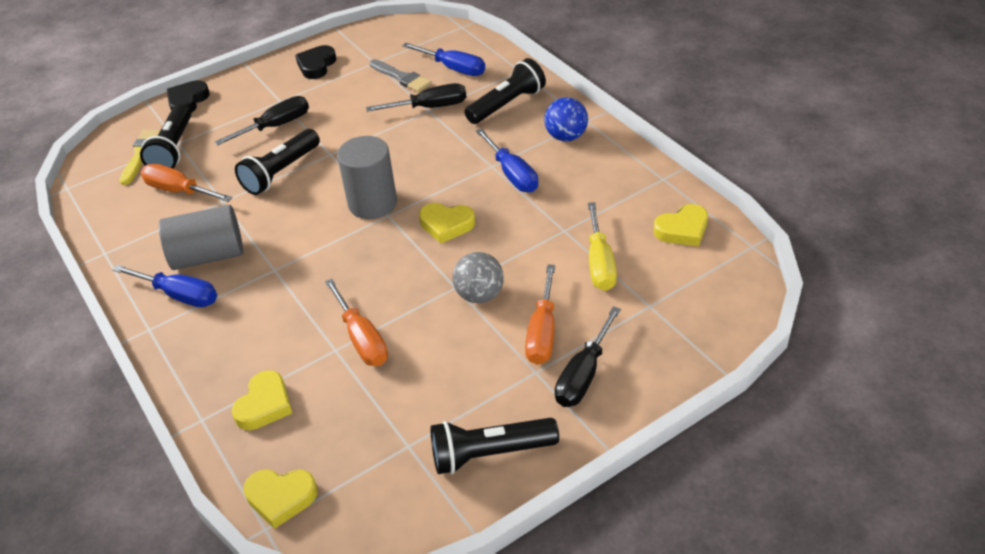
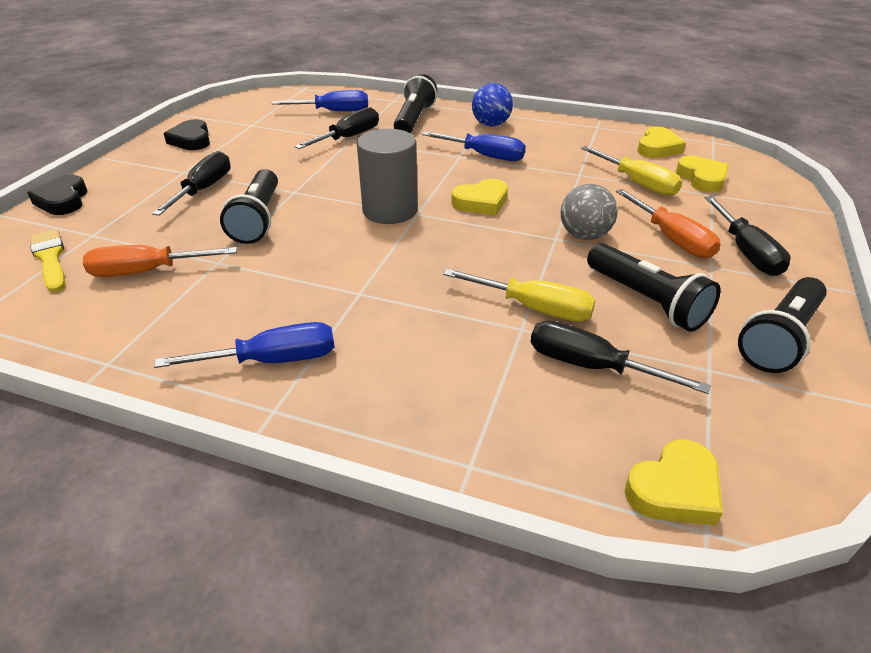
camera: 40 degrees left, 5 degrees down
(173, 149) = (93, 241): black flashlight -> black flashlight (646, 300)
(208, 255) = (262, 311): grey cylinder -> none
(264, 405) = (522, 411): yellow heart -> yellow heart (702, 178)
(340, 400) = (591, 366): none -> black screwdriver
(362, 338) = (533, 308): orange screwdriver -> yellow screwdriver
(401, 77) = (293, 127): grey brush -> none

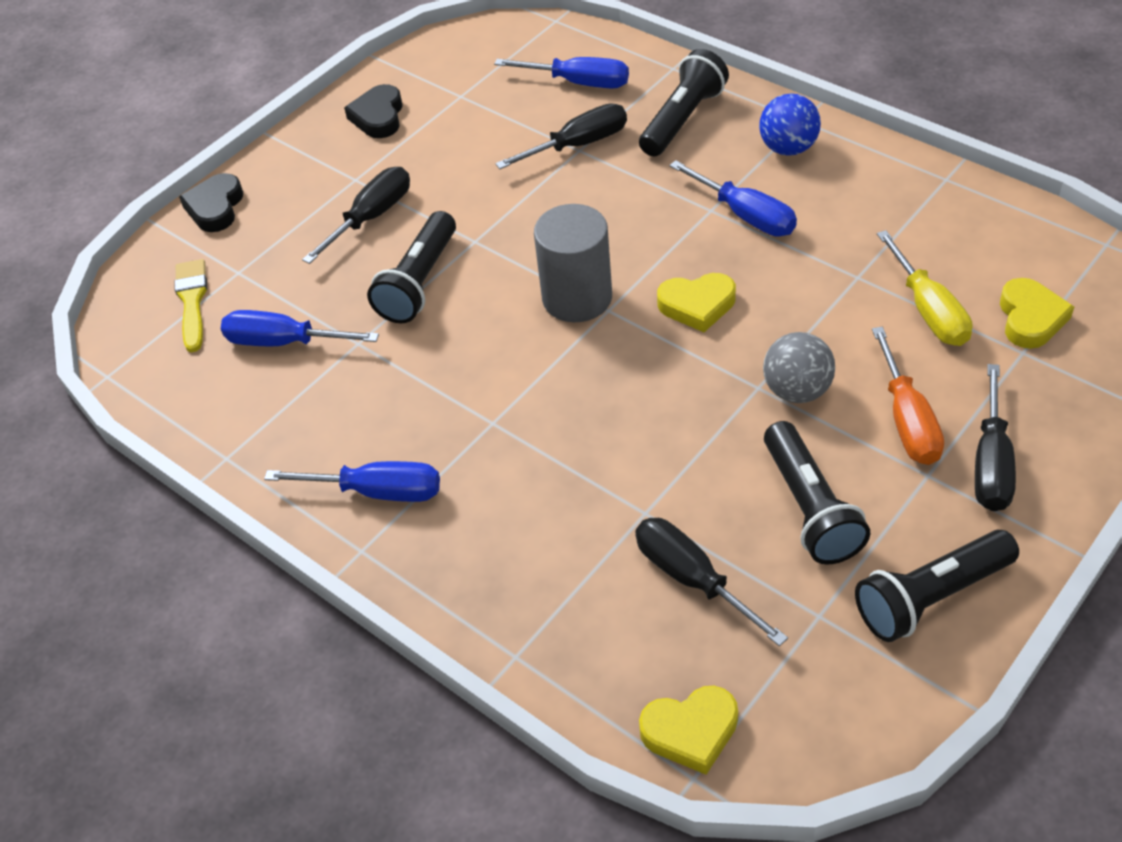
camera: 25 degrees right, 10 degrees up
(147, 271) = (284, 342): orange screwdriver -> blue screwdriver
(533, 308) = (673, 488): yellow screwdriver -> none
(657, 148) = (1008, 242): yellow heart -> none

